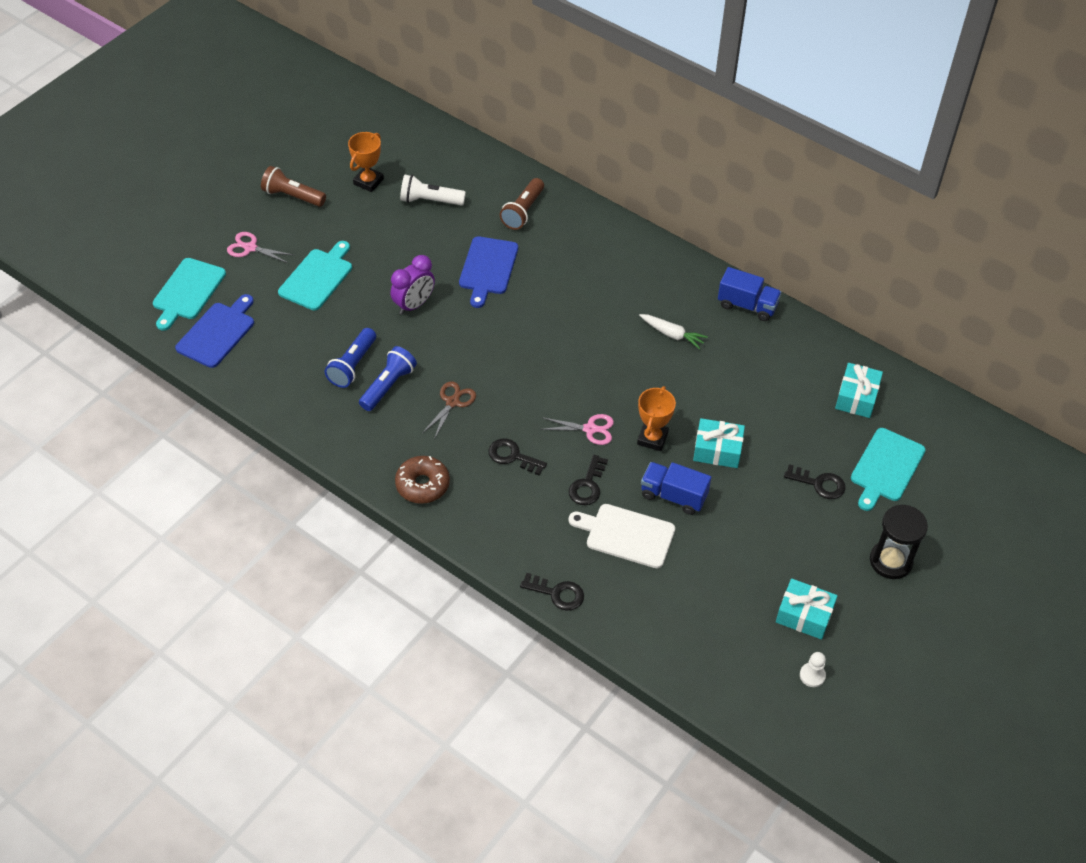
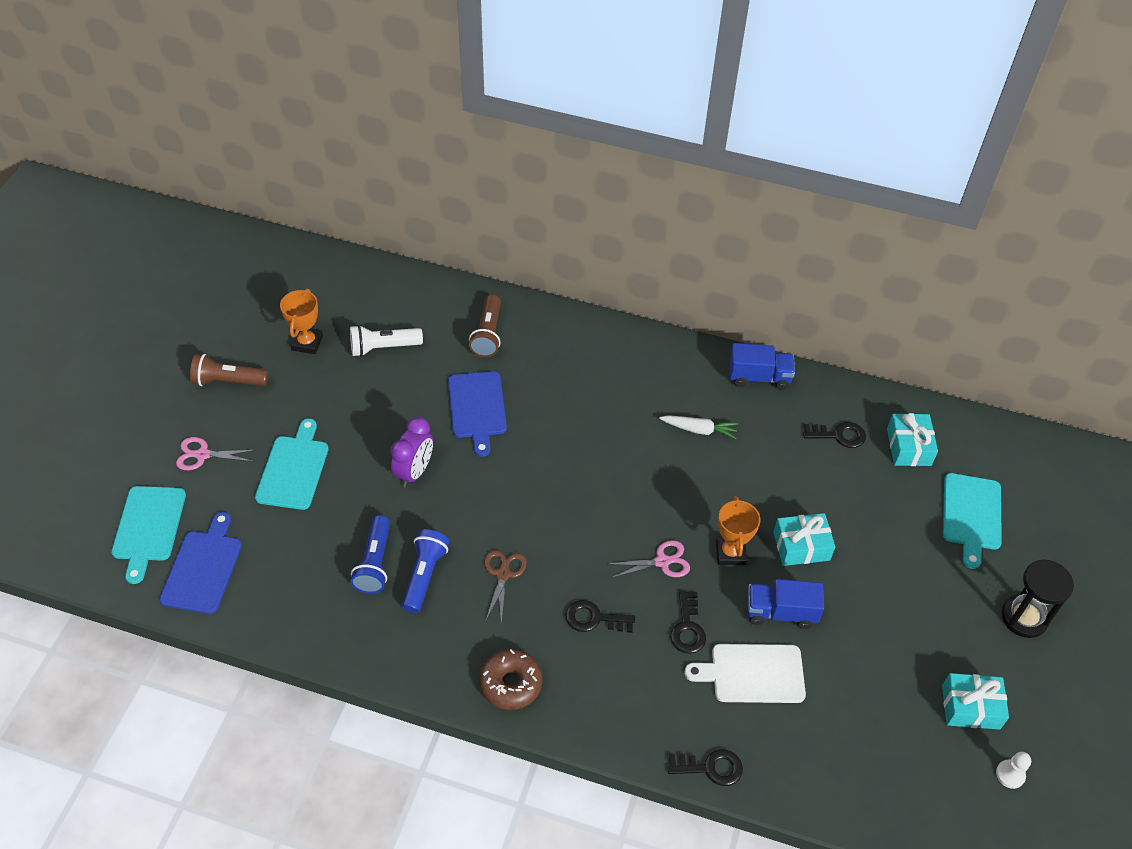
camera: 20 degrees left, 0 degrees up
(819, 484) = (917, 553): black key -> black key (839, 435)

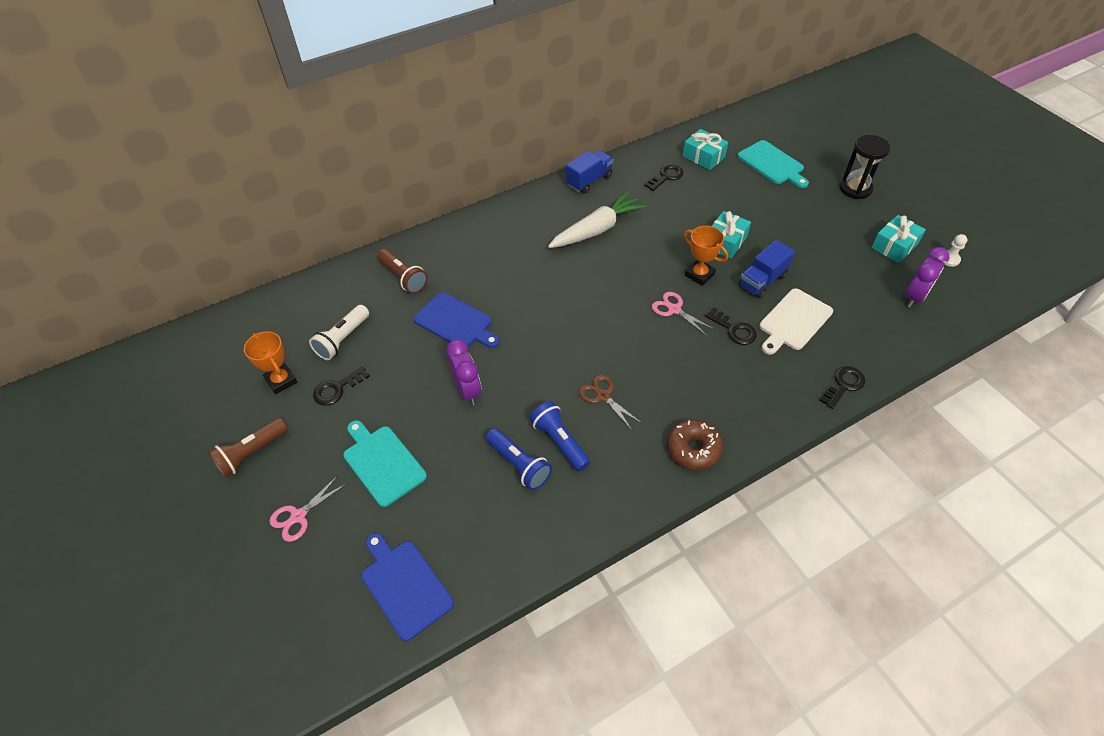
camera: 45 degrees left, 0 degrees up
(148, 527) = (322, 602): turquoise cutting board -> none
(594, 618) = (684, 371): black key -> black key (337, 389)
(662, 561) = (674, 310): pink scissors -> pink scissors turned 75 degrees counterclockwise
(699, 430) = (596, 230): white carrot -> white carrot, size x1.80
(909, 769) = (914, 297): none -> purple clock

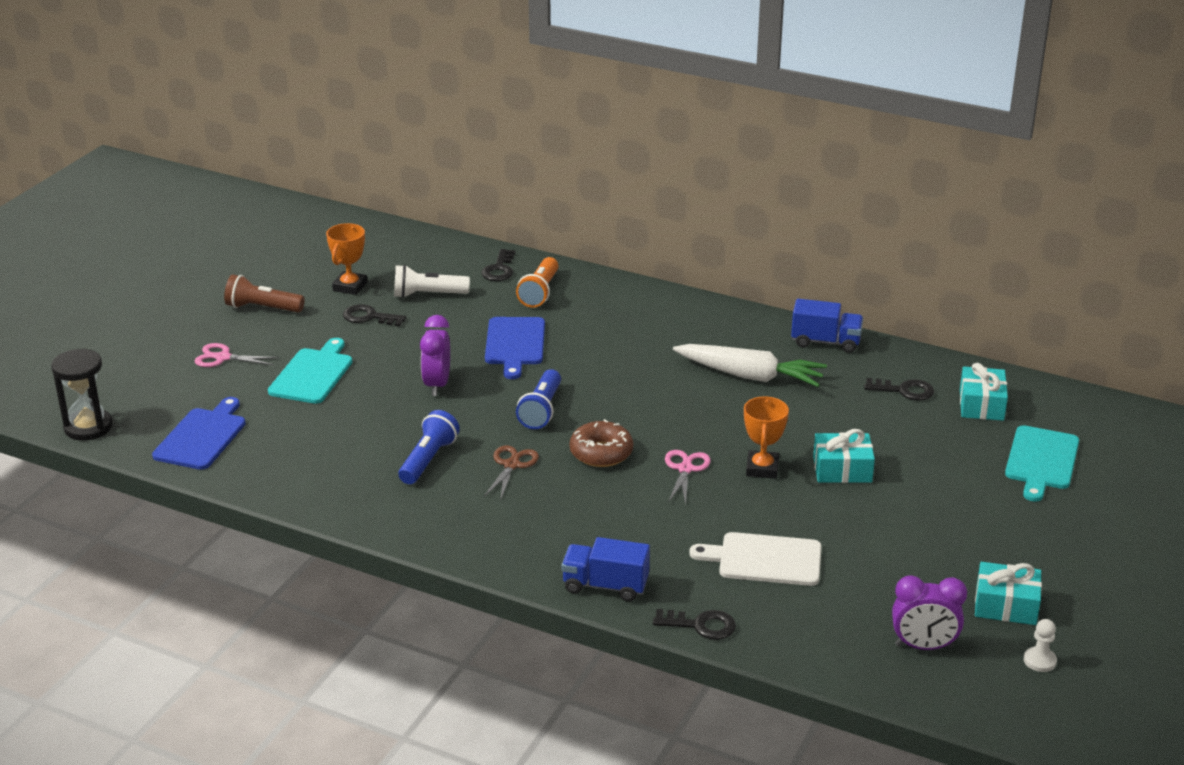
camera: 55 degrees right, 20 degrees down
(403, 278) = (540, 292): brown flashlight -> orange flashlight
(467, 391) = (437, 385): purple clock -> purple clock turned 150 degrees clockwise
(519, 465) = (379, 447): blue flashlight -> blue flashlight (541, 410)
(693, 449) = (499, 545): brown donut -> brown donut (601, 453)
(734, 330) = (701, 520): black key -> black key (499, 269)
(762, 281) = (807, 517): blue truck -> blue truck (605, 586)
(855, 189) = (1084, 542): black hourglass -> black hourglass (88, 427)

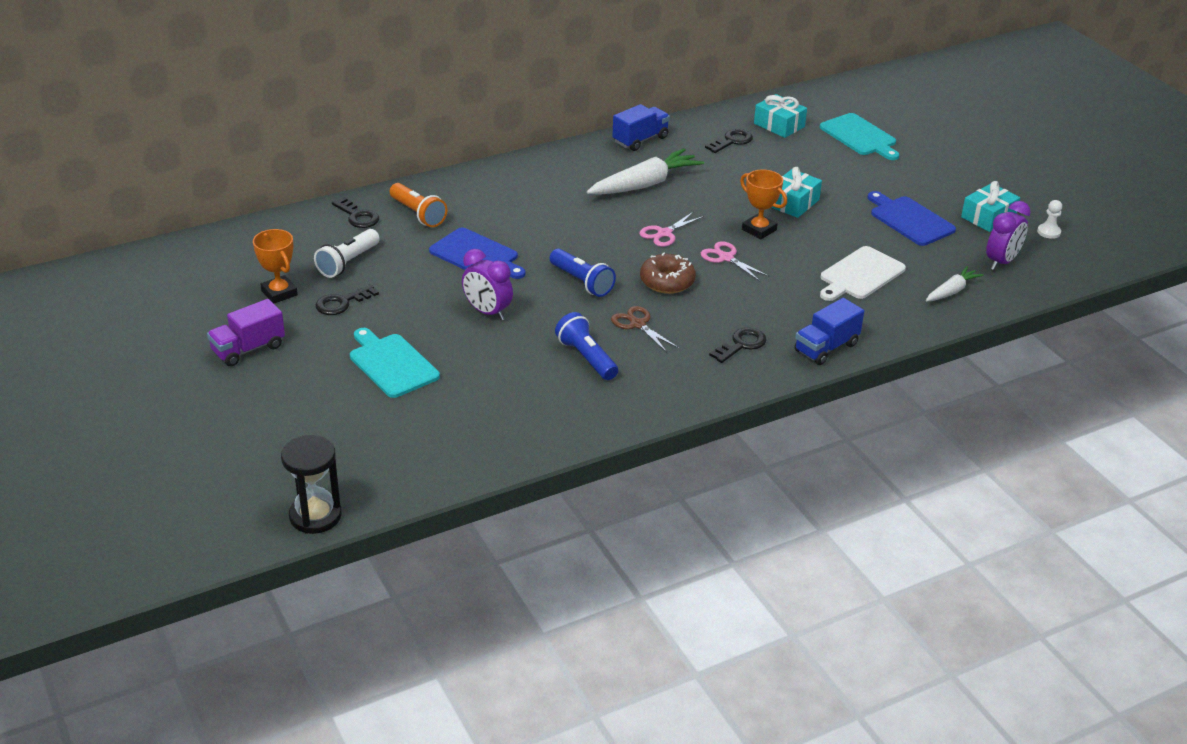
camera: 55 degrees left, 5 degrees up
(202, 437) = (414, 457): blue cutting board -> blue cutting board (910, 220)
(223, 358) = (301, 400): pink scissors -> pink scissors (664, 233)
(262, 308) = (248, 349): brown flashlight -> purple truck
(701, 625) = (906, 330): black key -> black key (741, 344)
(815, 631) = (951, 291): none -> white carrot

